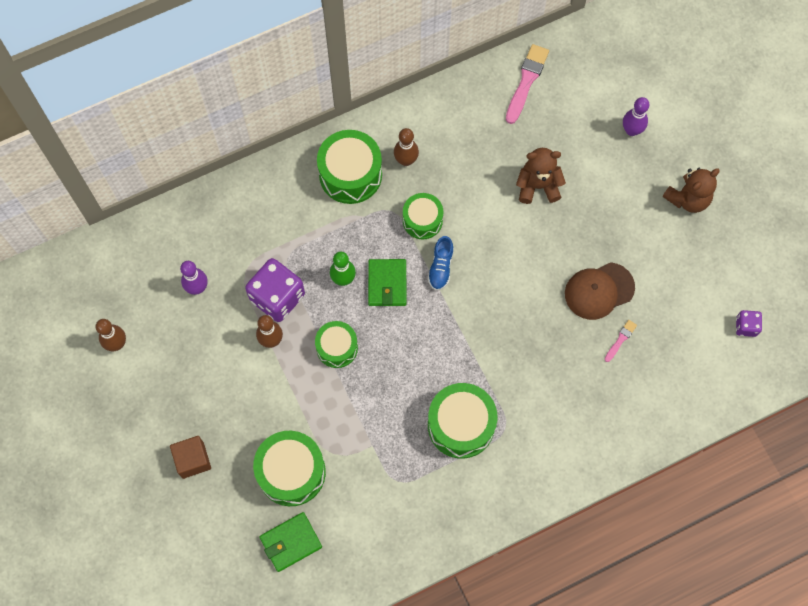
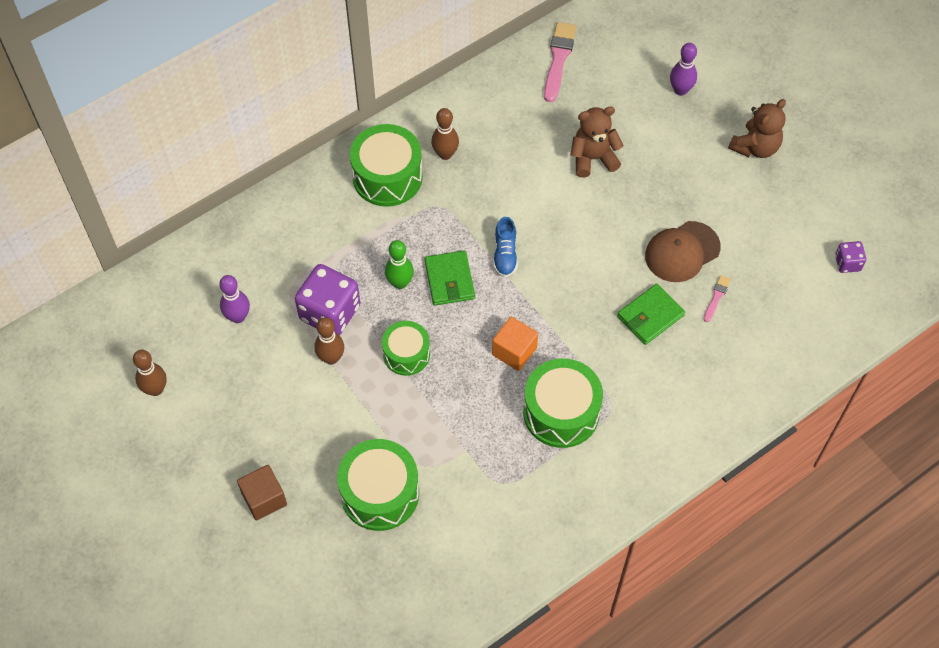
camera: 10 degrees left, 10 degrees down
(291, 542) = (393, 569): green wallet -> green wallet (650, 316)
(422, 220) = (475, 211): green drum -> none
(431, 361) = (514, 351): none -> orange cube

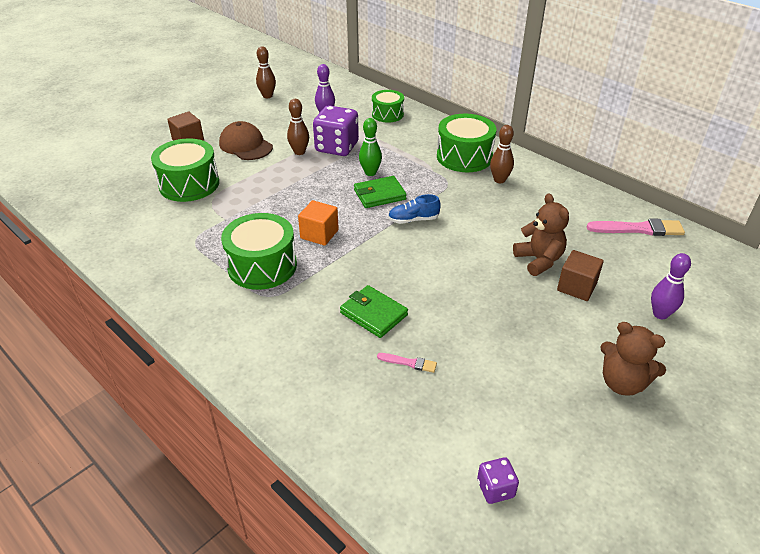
camera: 80 degrees right, 20 degrees down
(406, 354) = (308, 182): green drum -> green drum (387, 114)
(636, 140) = (576, 287): none -> brown cube
(682, 252) = (456, 331): brown cap -> brown cap (245, 145)

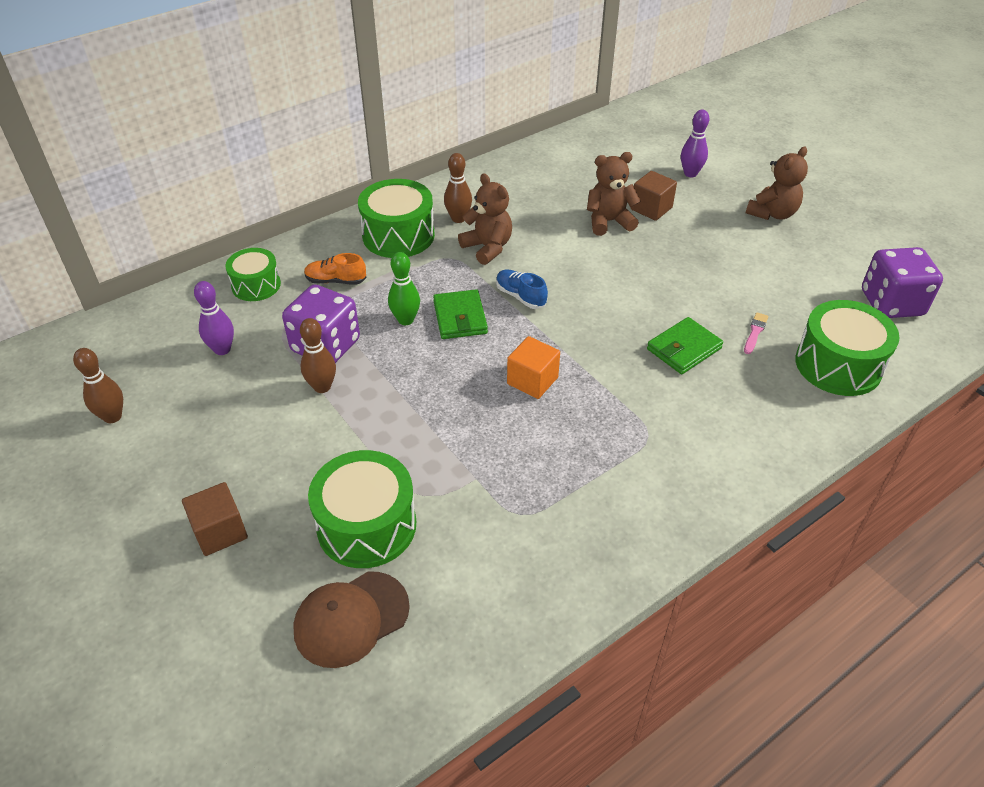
camera: 80 degrees left, 5 degrees up
(245, 145) = (273, 450): brown cap -> brown cap (351, 619)
(262, 266) = (589, 439): green drum -> green drum (838, 365)
(402, 140) = (336, 281): none -> orange shoe
(413, 220) = (520, 296): blue shoe -> blue shoe turned 135 degrees clockwise
(468, 198) = (487, 248): none -> brown teddy bear
(495, 489) = (891, 303): purple dice -> purple dice, size x2.01
(639, 229) = (569, 153): pink brush -> none

